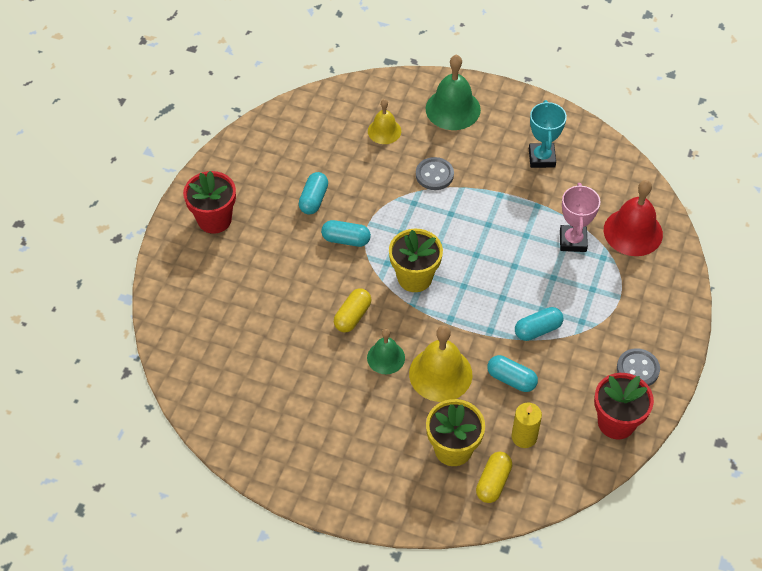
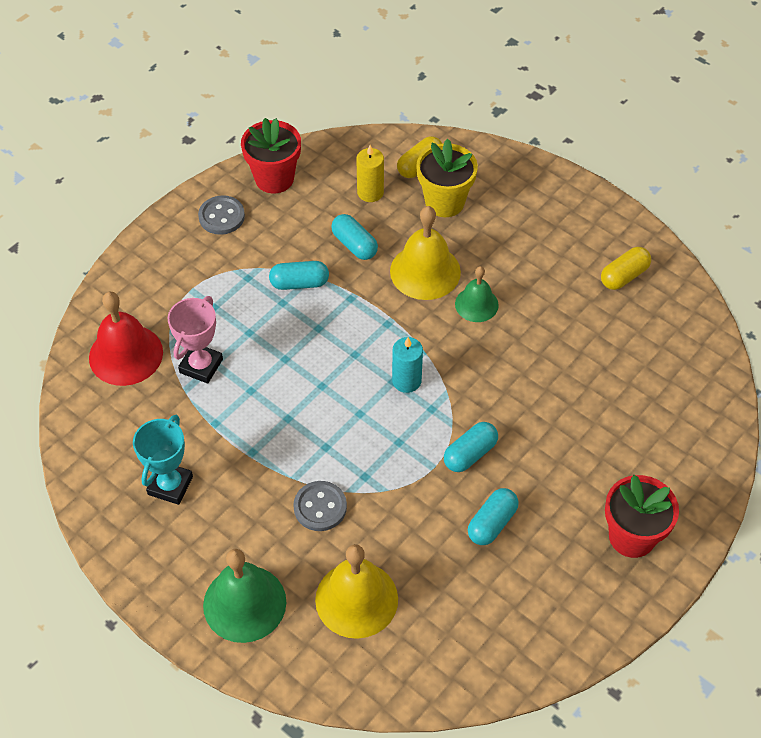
camera: 160 degrees left, 0 degrees up
(346, 239) = (470, 454): turquoise capsule -> turquoise capsule turned 75 degrees counterclockwise
(352, 316) = (496, 359): yellow capsule -> yellow capsule (624, 276)
(384, 131) = (356, 599): yellow bell -> yellow bell, size x1.65
(414, 277) = (406, 381): yellow flower pot -> turquoise candle

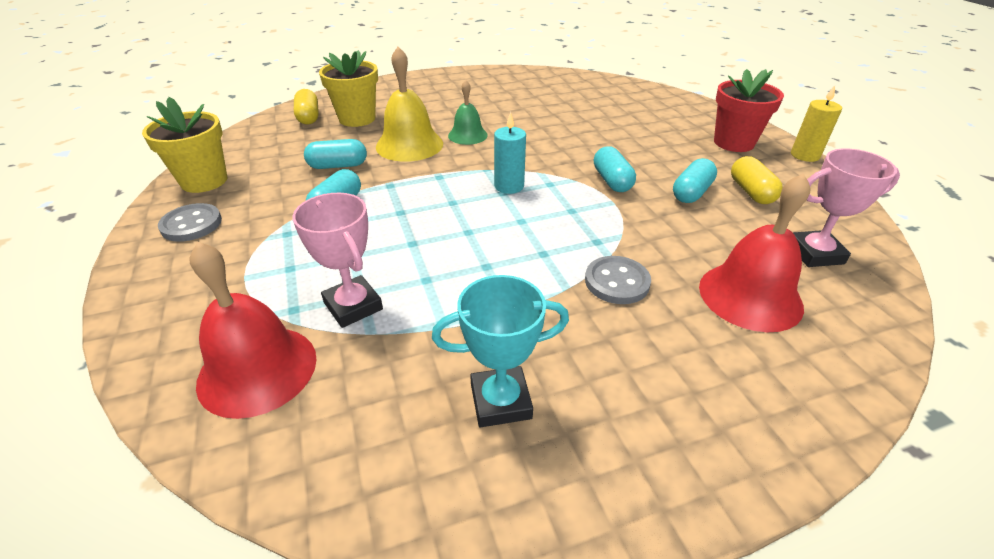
camera: 60 degrees left, 15 degrees down
(170, 485) = (500, 401): turquoise trophy -> turquoise trophy turned 60 degrees counterclockwise
(244, 603) = (727, 392): green bell -> none
(274, 178) = (204, 181): red flower pot -> yellow flower pot
(356, 599) = (750, 296): yellow bell -> red bell
(370, 192) = (298, 143): yellow candle -> yellow candle (805, 155)
(448, 638) = (815, 253): none -> pink trophy
(492, 523) = (691, 192): turquoise capsule -> turquoise capsule turned 60 degrees clockwise
(624, 276) = (506, 84): yellow capsule -> yellow capsule (751, 192)

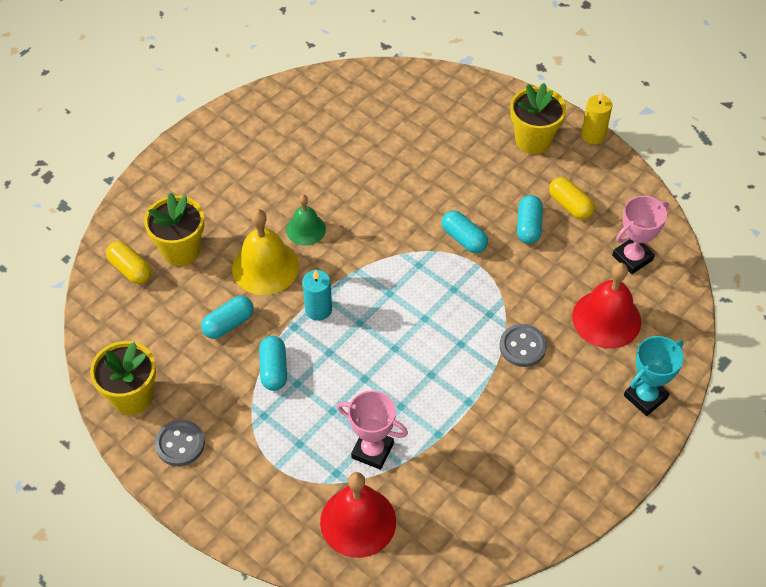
camera: 30 degrees left, 15 degrees up
(500, 401) = (508, 467): turquoise trophy -> turquoise trophy (645, 397)
(509, 186) = (389, 282): turquoise candle -> turquoise candle (318, 309)
(733, 143) = (533, 140): red flower pot -> yellow flower pot

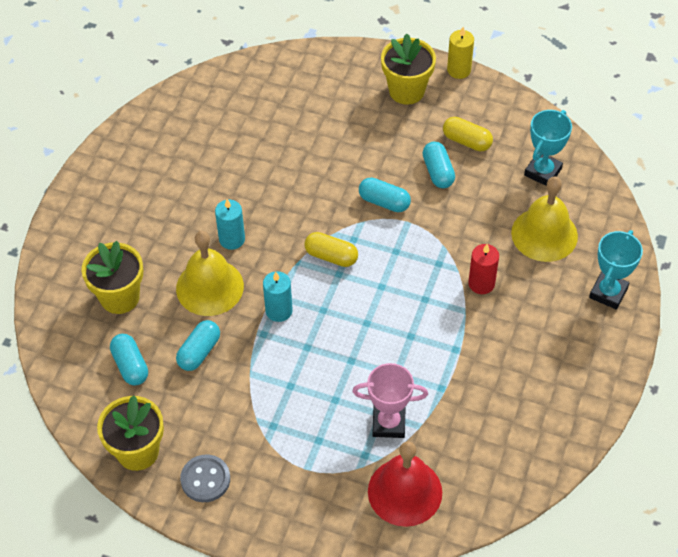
camera: 20 degrees left, 0 degrees up
(130, 269) = (78, 331): yellow capsule -> yellow capsule (331, 256)
(273, 369) = (262, 380): turquoise capsule -> turquoise capsule (130, 366)
(306, 229) = (232, 239): green bell -> turquoise candle
(522, 346) = (481, 283): grey button -> red candle
(606, 319) = (544, 234): red bell -> yellow bell
(632, 258) = (543, 172): pink trophy -> turquoise trophy

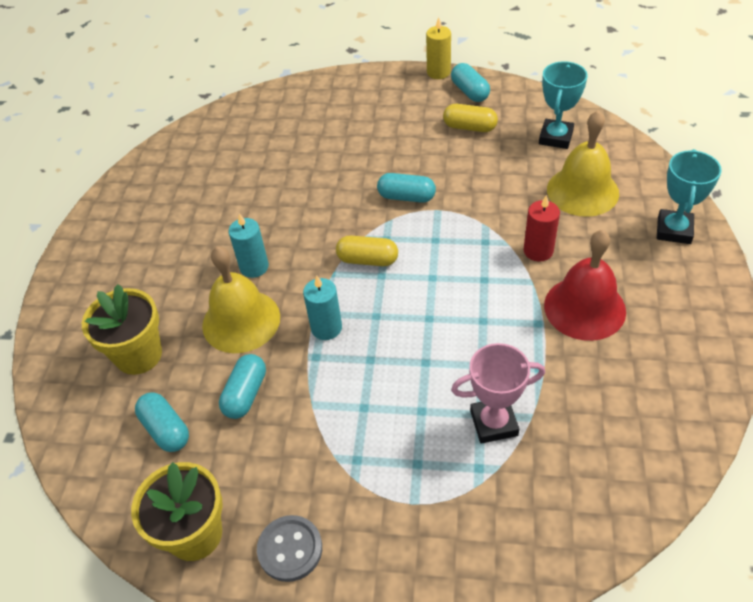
camera: 10 degrees left, 5 degrees down
(405, 491) = (543, 501): red bell -> red bell (584, 308)
(406, 91) = (394, 98): yellow flower pot -> none
(438, 172) = (451, 159): turquoise capsule -> turquoise capsule (470, 92)

